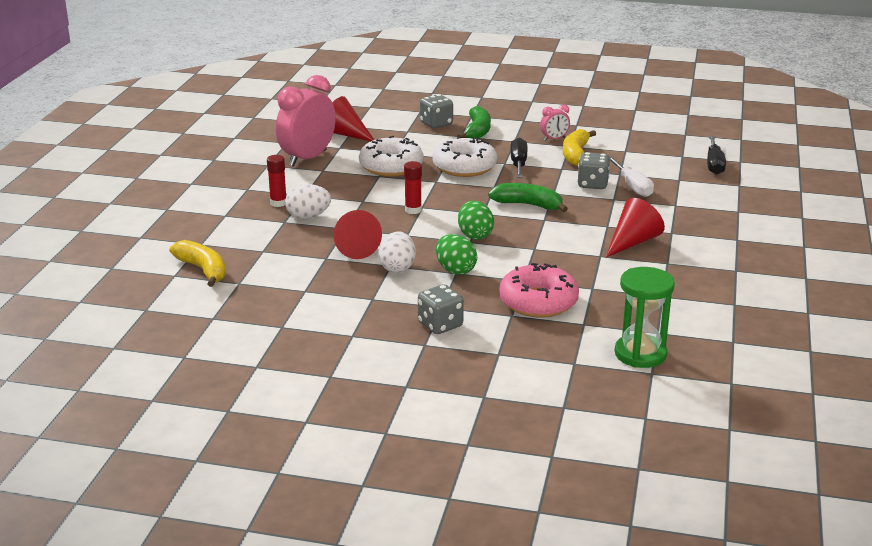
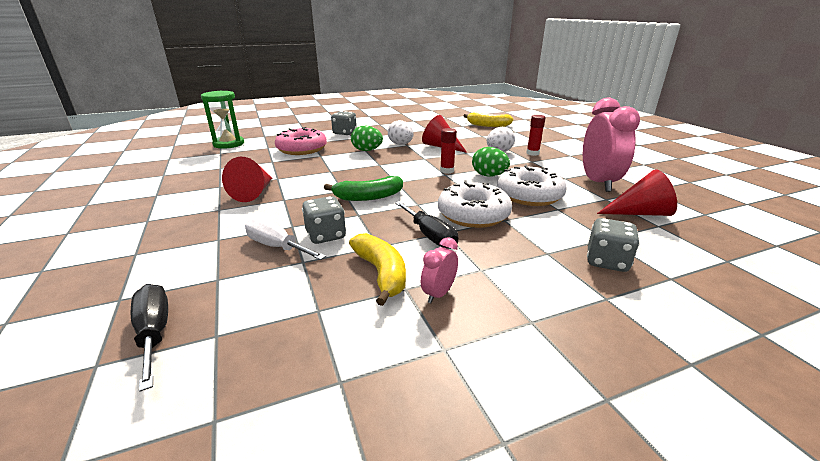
camera: 145 degrees right, 0 degrees up
(475, 235) = (381, 168): green egg -> green egg (489, 176)
(477, 131) = (544, 267): green banana -> none

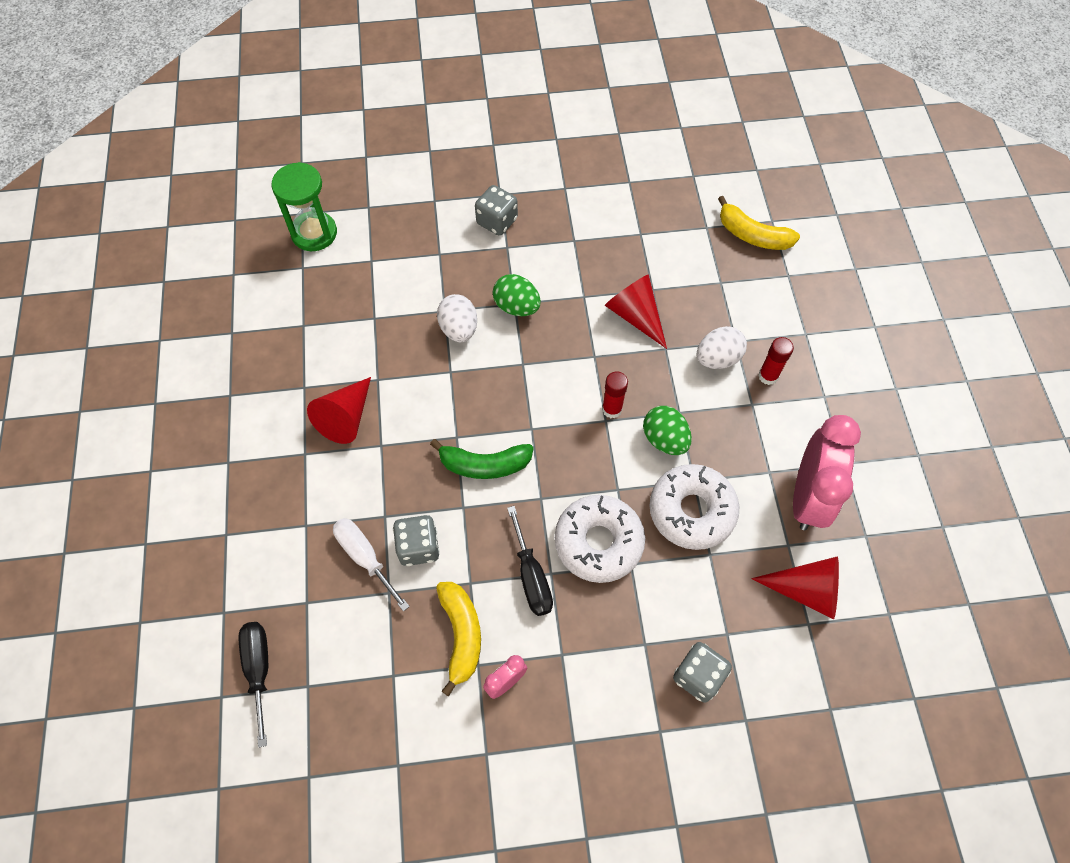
camera: 15 degrees right, 35 degrees up
(302, 149) = (420, 280): pink donut -> none
(401, 144) = (574, 293): white egg -> white egg (459, 329)

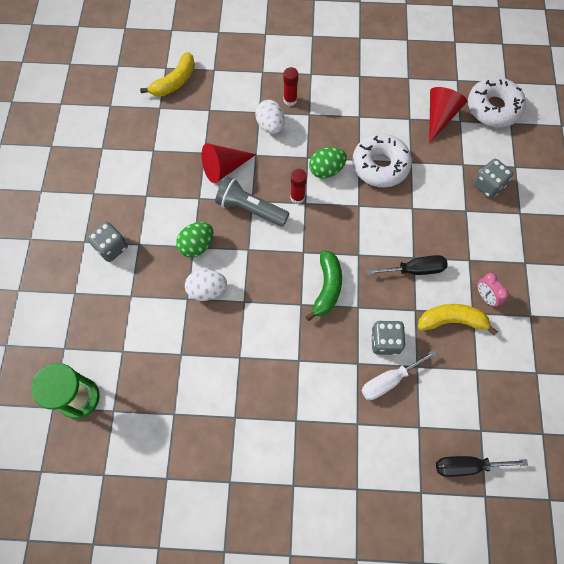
camera: 80 degrees left, 5 degrees up
(346, 417) = (270, 385): red cone -> none
(581, 356) = (250, 209): none -> grey flashlight
(598, 542) = (395, 224): white donut -> white donut (493, 108)
(808, 497) = (379, 100): pink clock -> none

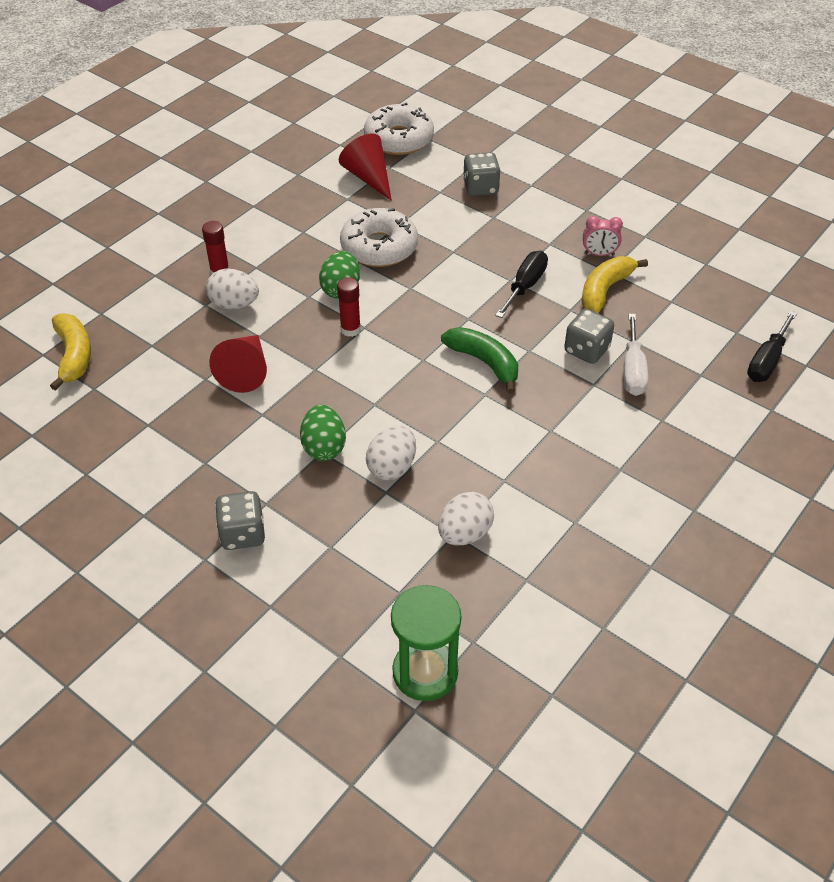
camera: 55 degrees left, 20 degrees down
(185, 360) = (464, 533): none -> white egg
(250, 209) = (324, 376): grey flashlight -> none

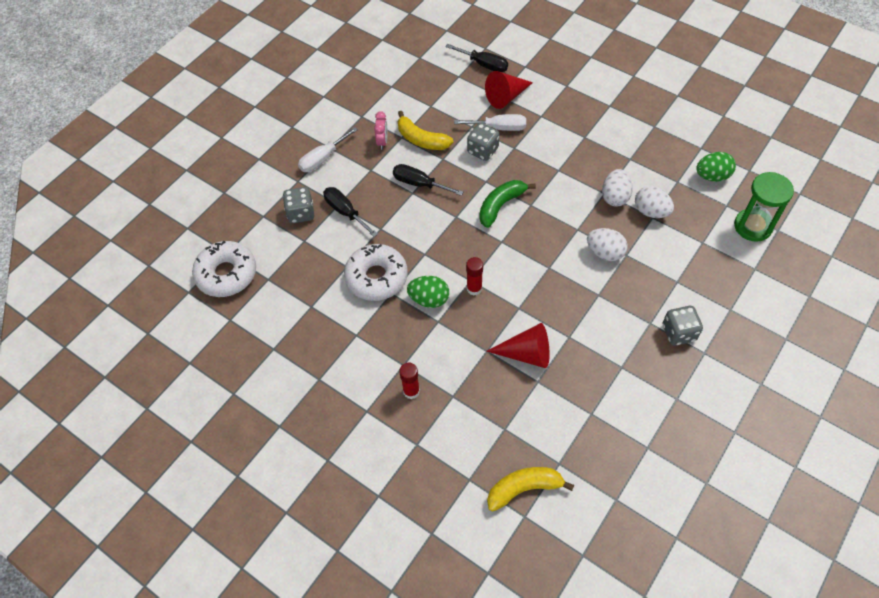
camera: 90 degrees left, 10 degrees up
(234, 304) = (451, 373): white egg -> white egg (615, 197)
(324, 447) = (594, 293): green egg -> green egg (712, 176)
(368, 177) = (282, 293): red cone -> red cone (506, 97)
(480, 222) = (345, 212): none -> black screwdriver
(567, 203) = (322, 159): none -> white screwdriver

